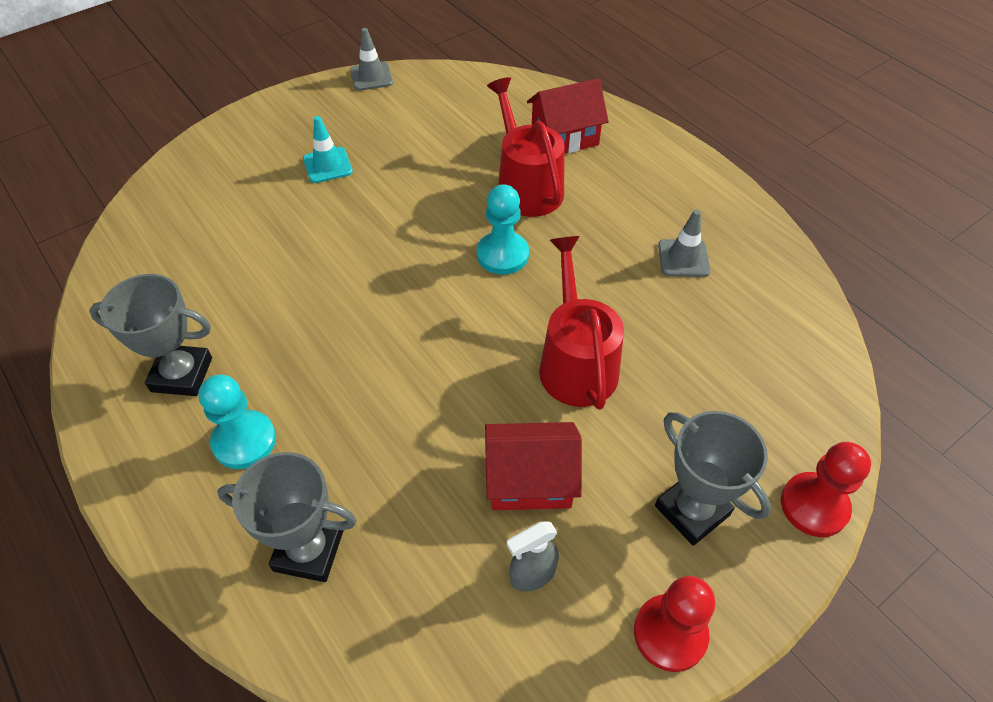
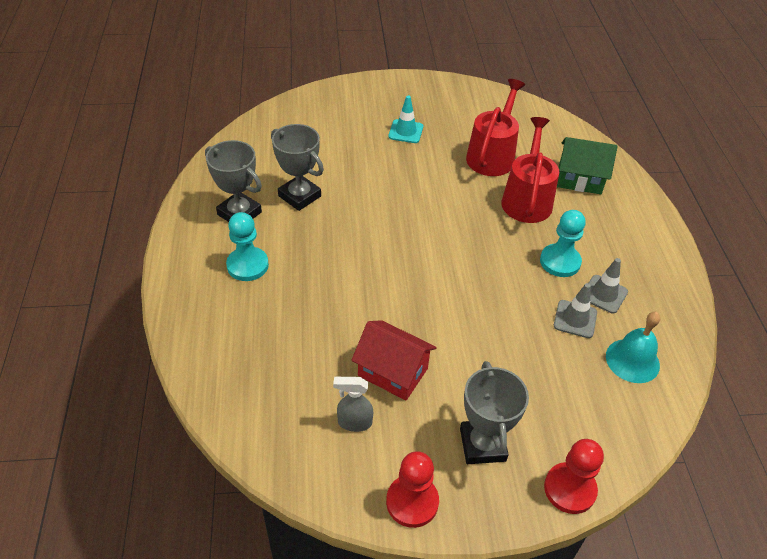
camera: 30 degrees right, 5 degrees down
(308, 550) = (241, 340): grey trophy -> grey trophy (299, 196)
(371, 77) = (474, 87): grey traffic cone -> grey traffic cone (575, 319)
(502, 255) = (477, 234): turquoise pawn -> turquoise pawn (560, 262)
(564, 138) = (579, 179): red house -> green house
(576, 363) = (475, 321): red watering can -> red watering can (492, 156)
(764, 319) = (632, 360): none -> turquoise bell

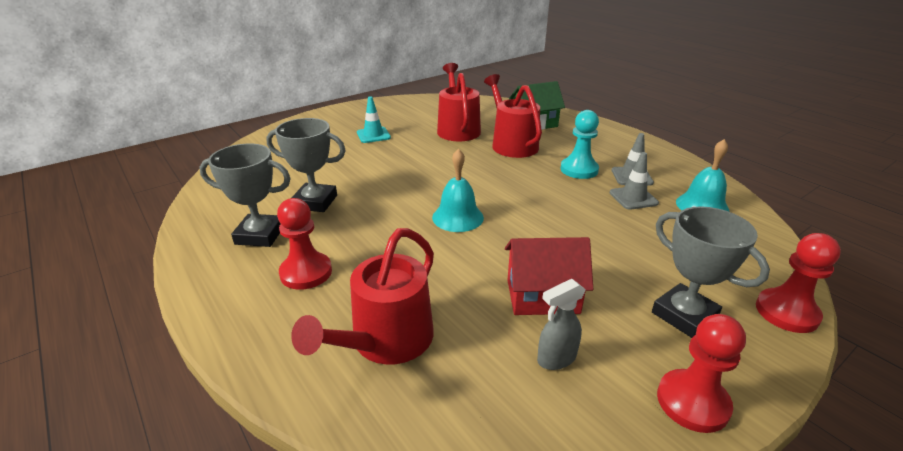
camera: 30 degrees left, 15 degrees down
(247, 265) = (306, 272): turquoise pawn -> red pawn
(259, 349) = (386, 341): none -> red watering can
(397, 265) = (457, 217): none -> turquoise bell

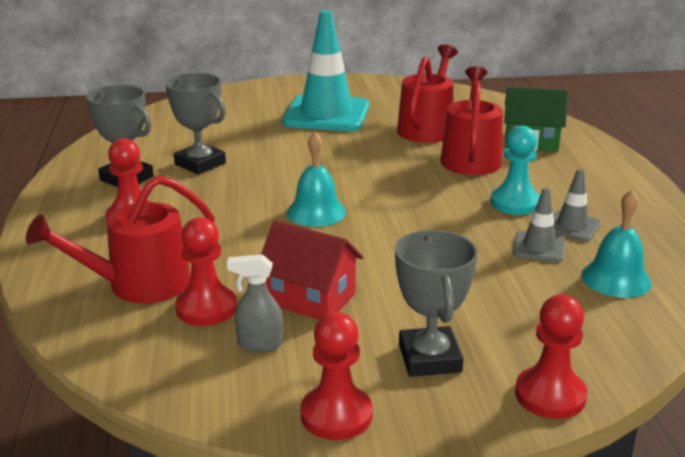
camera: 30 degrees right, 5 degrees down
(373, 135) = (326, 114): turquoise traffic cone -> turquoise traffic cone, size x2.16
(472, 341) = (206, 308): none -> red pawn

